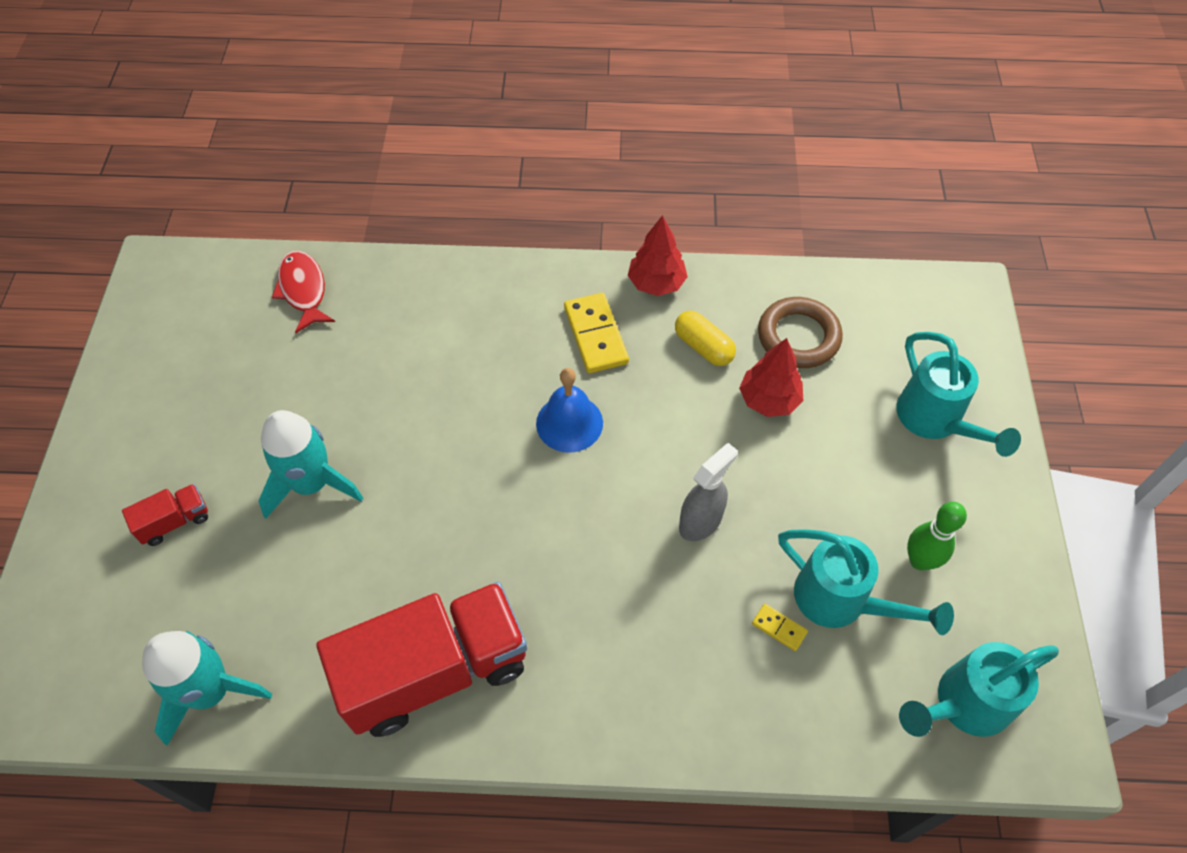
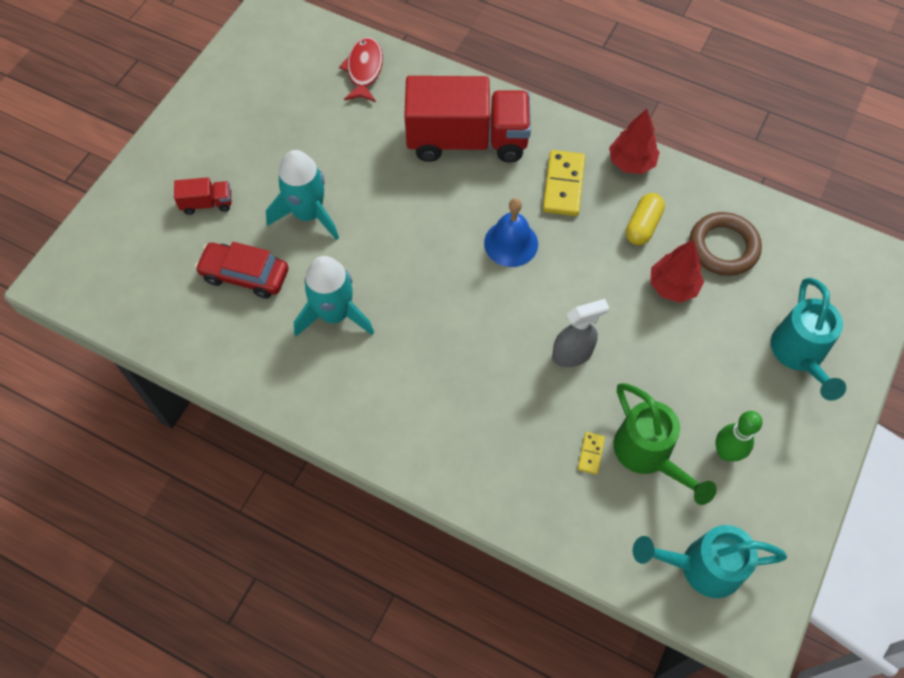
camera: 25 degrees right, 5 degrees up
(211, 692) = (183, 327): turquoise rocket -> turquoise rocket (335, 314)
(264, 592) = (245, 275): none -> red car
(435, 671) = (333, 377): red truck -> red truck (467, 140)
(703, 347) = (643, 226): yellow capsule -> yellow capsule turned 45 degrees clockwise
(779, 628) = (591, 453): yellow domino -> yellow domino turned 45 degrees clockwise
(841, 601) = (648, 455): turquoise watering can -> green watering can

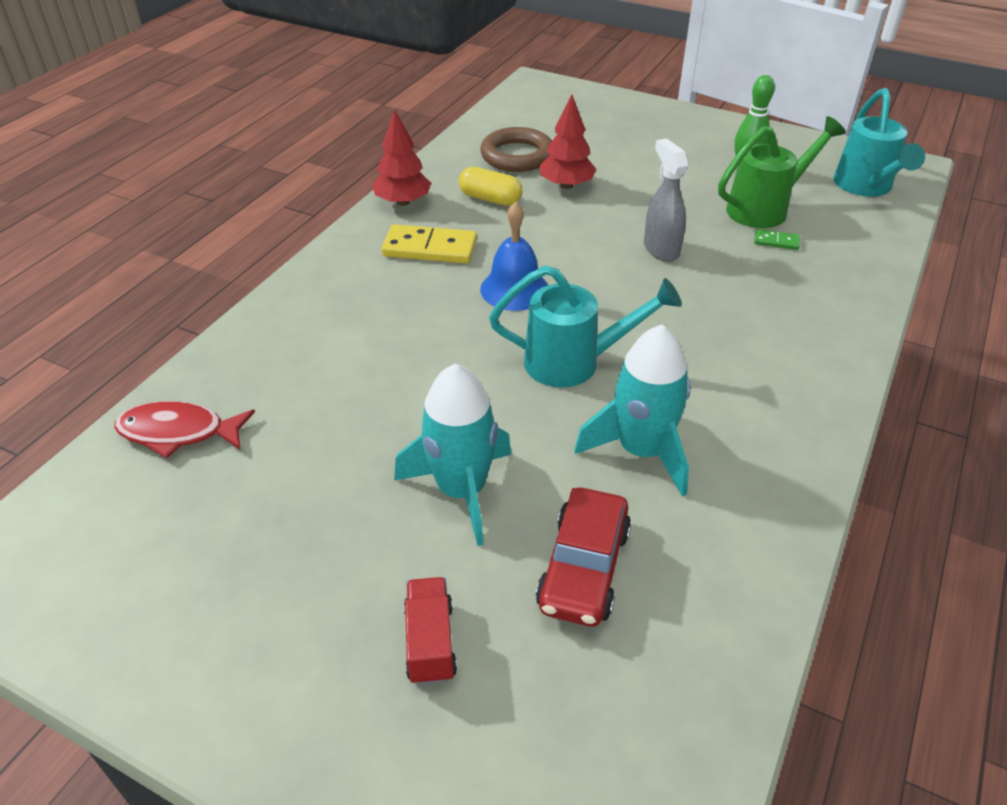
camera: 90 degrees left, 20 degrees down
(467, 140) = (345, 324): red truck -> none
(591, 453) = (776, 241): yellow domino -> green domino
(799, 355) = (634, 128): turquoise watering can -> turquoise watering can (574, 362)

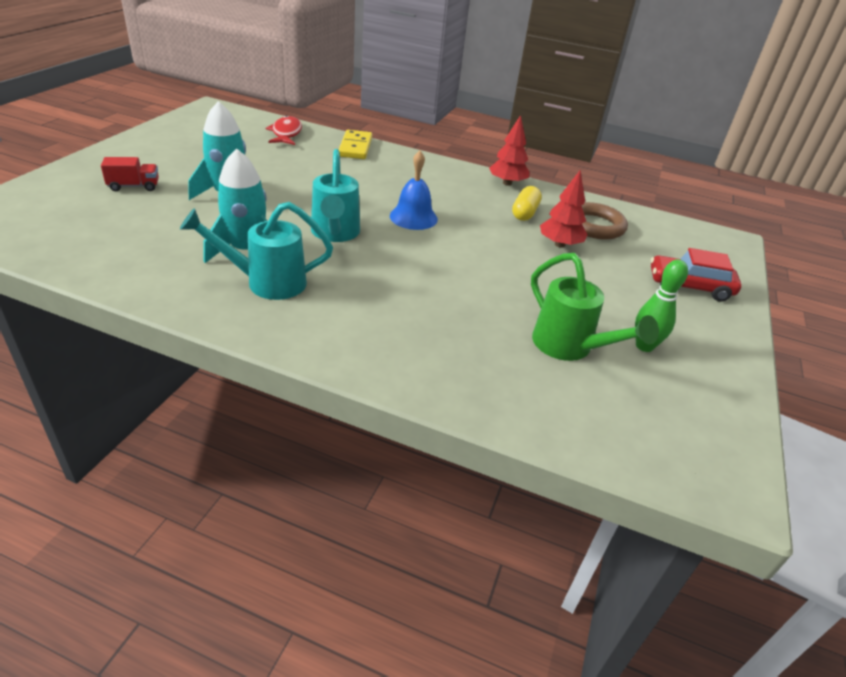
camera: 80 degrees right, 5 degrees down
(430, 248) = (454, 191): yellow domino -> yellow domino (355, 147)
(584, 568) = (160, 226): red car -> red car (689, 286)
(661, 249) = (479, 280): grey spray bottle -> none
(776, 241) = (511, 345): green domino -> none
(865, 187) = (652, 434): turquoise watering can -> turquoise watering can (266, 282)

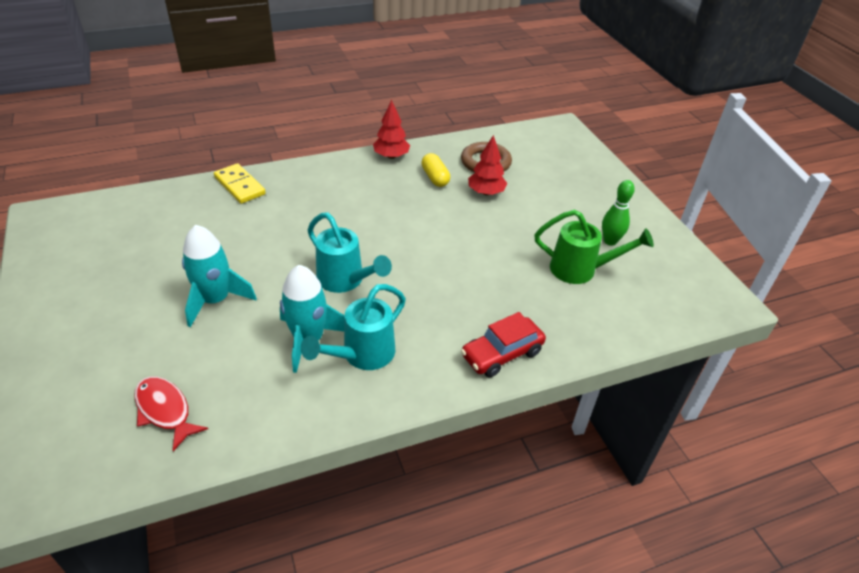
camera: 40 degrees left, 5 degrees up
(134, 186) = (119, 347): red truck -> none
(286, 133) = (161, 205): red fish -> red fish (165, 410)
(413, 217) = (374, 229): blue bell -> none
(689, 286) = (583, 180): red car -> red car (502, 354)

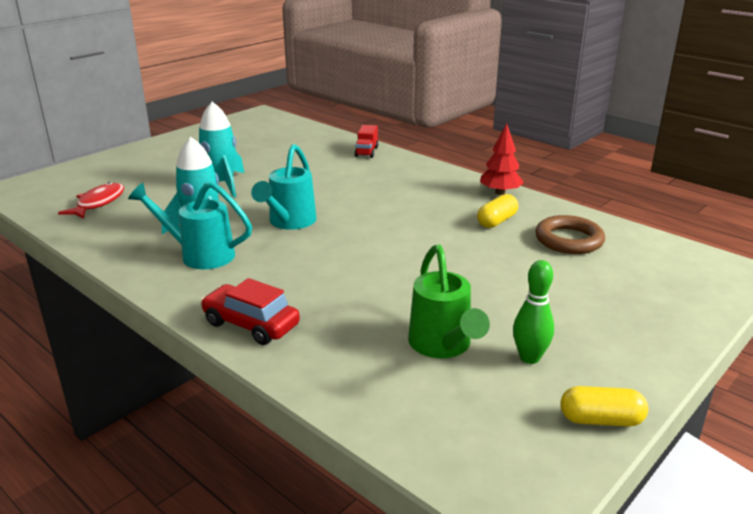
camera: 65 degrees right, 15 degrees down
(239, 186) = (366, 152): yellow domino -> red truck
(486, 192) = (512, 253): red tree -> none
(675, 243) = (600, 420): none -> yellow capsule

